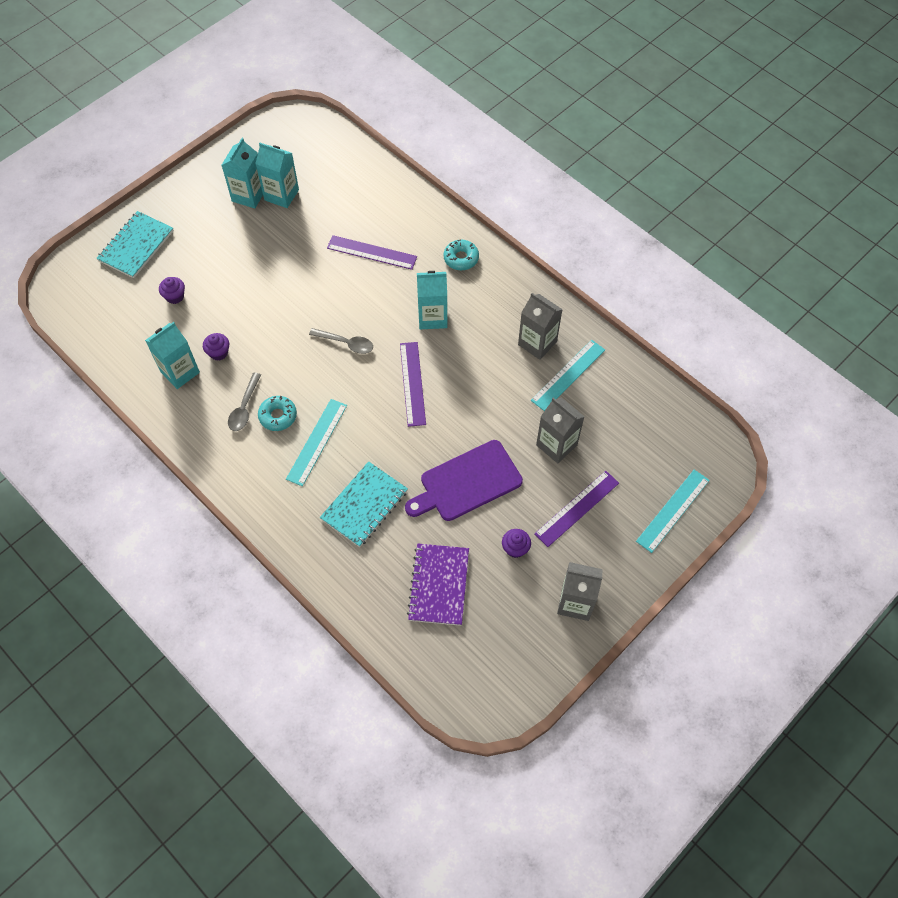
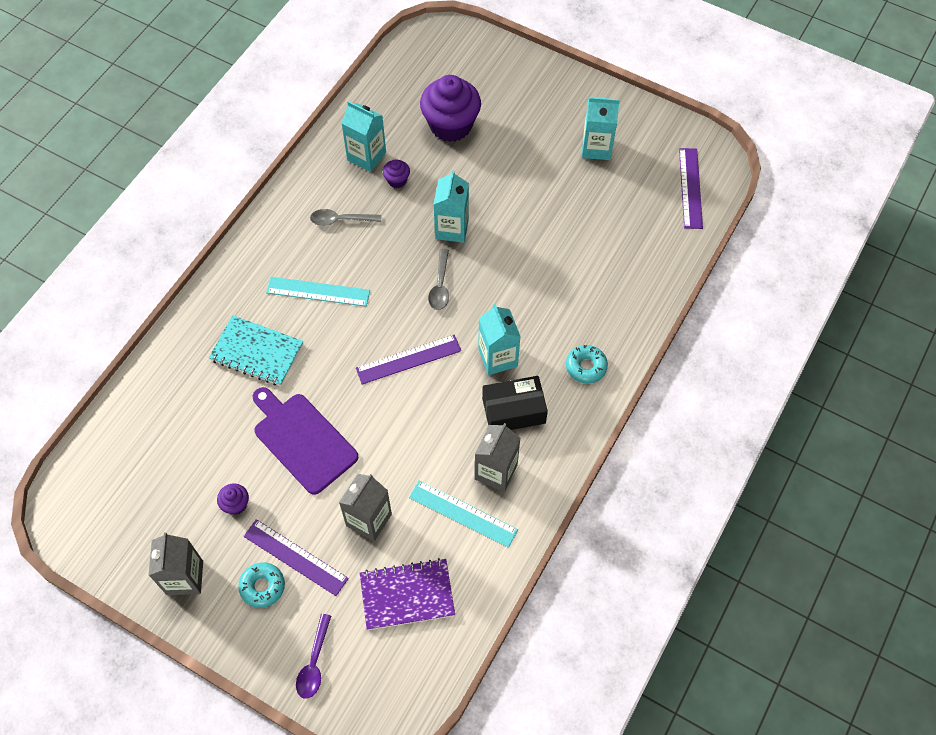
camera: 75 degrees right, 0 degrees up
(136, 246) = (499, 76): turquoise notebook -> none
(175, 296) = (451, 125): purple cupcake -> purple cupcake, size x2.27
(278, 416) = (338, 250): turquoise donut -> turquoise donut (262, 586)
(281, 195) = (608, 176): turquoise carton -> turquoise carton (452, 228)
(372, 252) = (563, 278): purple ruler -> purple ruler (690, 188)
(439, 585) = (182, 441): purple notebook -> purple notebook (407, 595)
(485, 318) = (513, 410): none -> black box
(673, 510) = (314, 662): turquoise ruler -> purple spoon

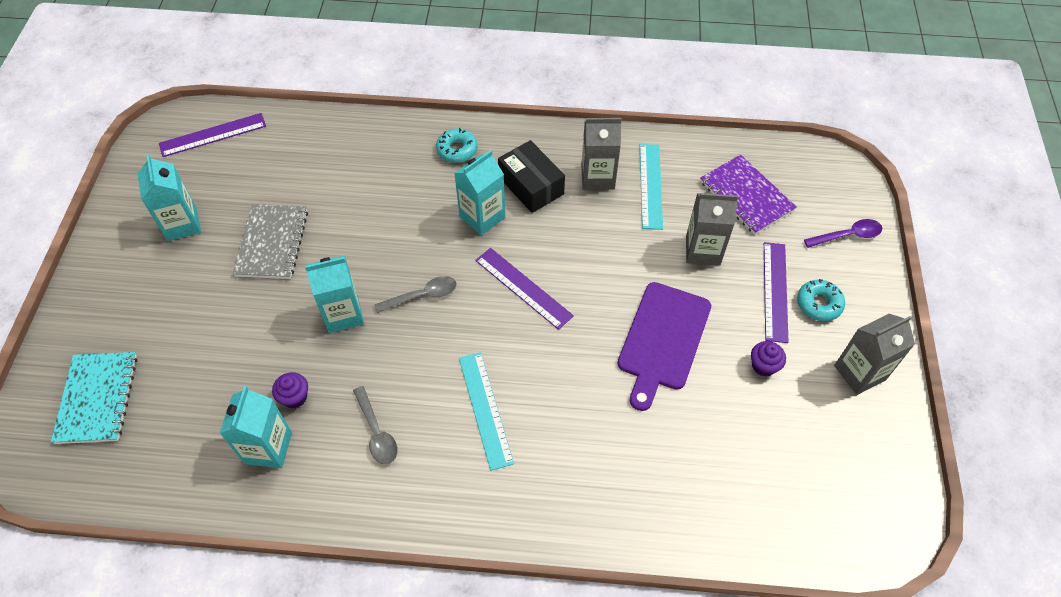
camera: 115 degrees left, 5 degrees down
(257, 352) = (592, 434): turquoise notebook -> turquoise notebook (97, 399)
(451, 125) = (189, 375): purple cupcake -> none
(546, 201) = (272, 243): none -> grey notebook

